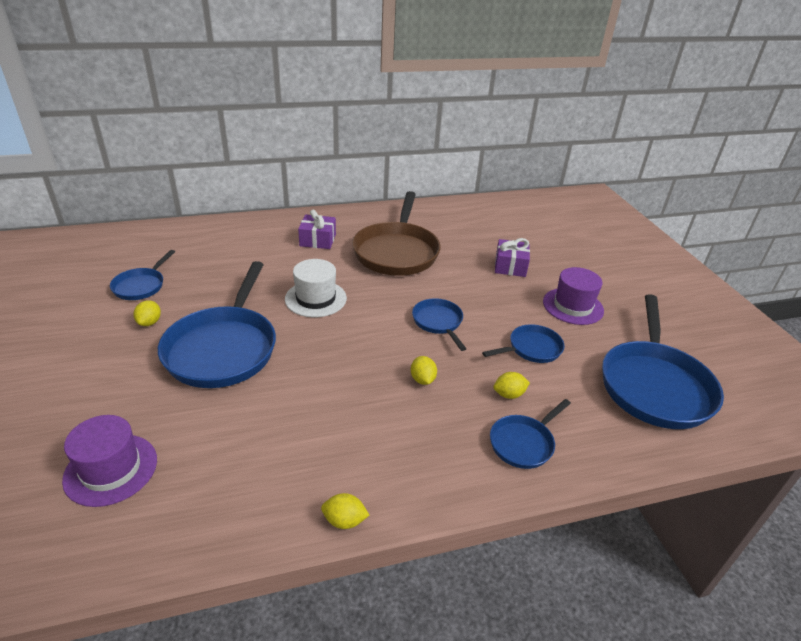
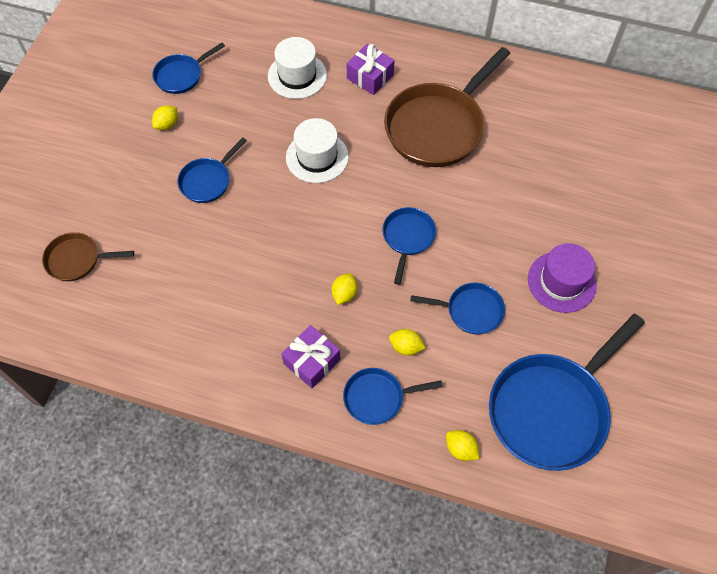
camera: 35 degrees right, 25 degrees up
(111, 469) = (77, 260): purple hat -> brown pan
(223, 348) = (207, 181): blue pan -> blue pan, size x0.50
(255, 256) = (297, 76): none -> white hat
(344, 520) = (199, 385): yellow lemon -> yellow lemon (460, 449)
(510, 266) = (543, 199): purple gift -> purple gift (312, 361)

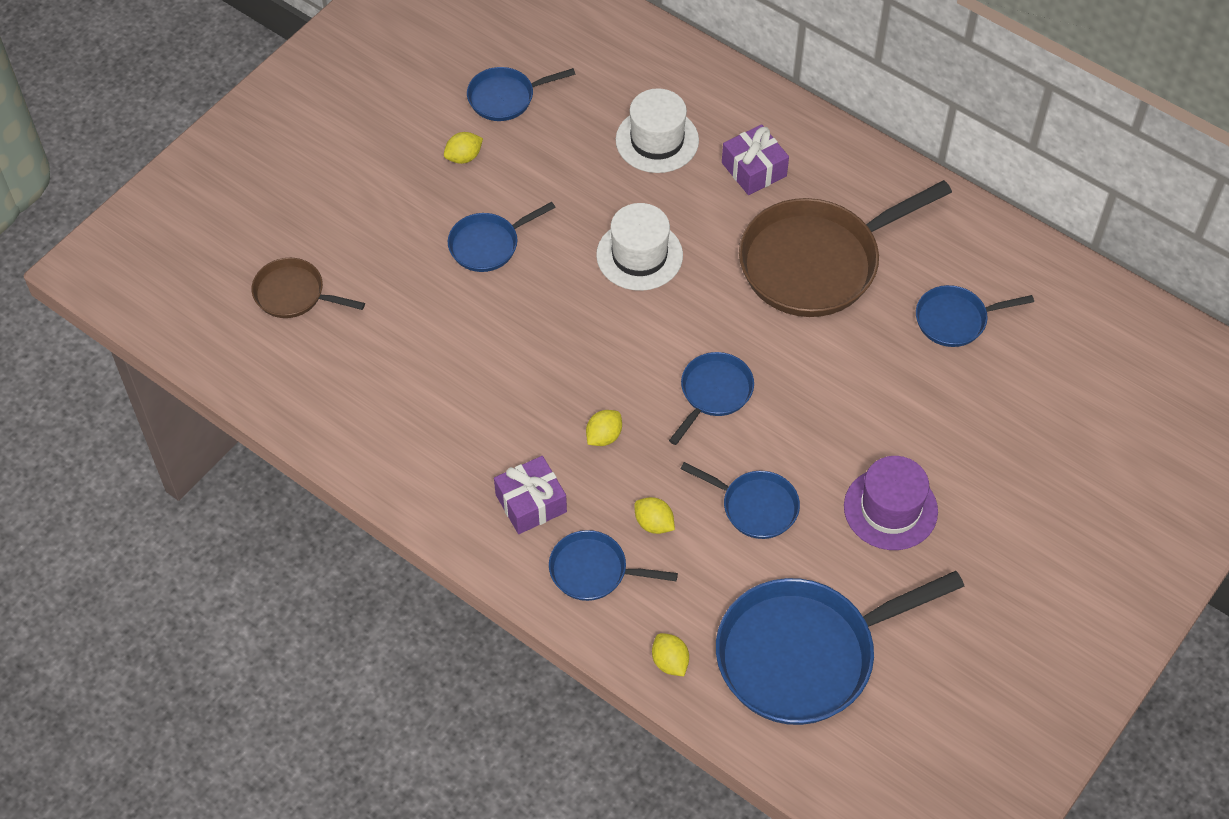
camera: 20 degrees right, 5 degrees down
(544, 138) = (955, 320): none -> blue pan

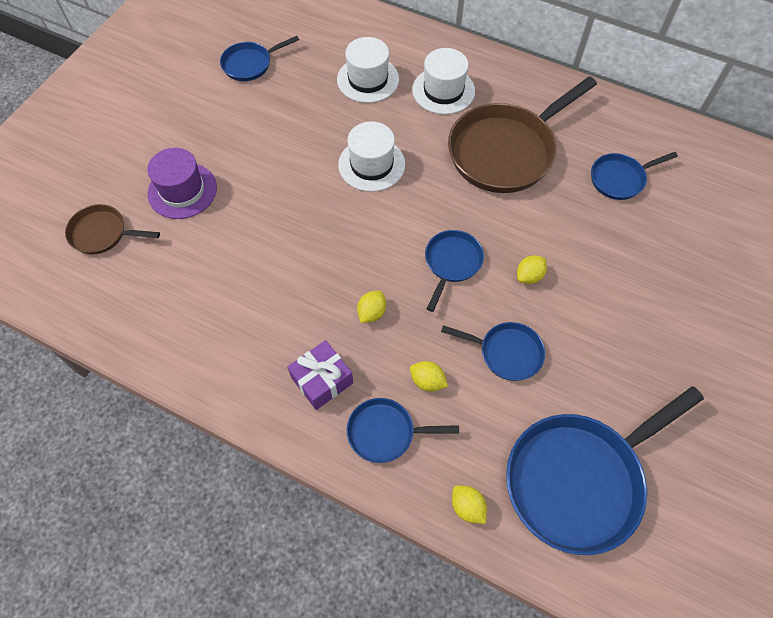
camera: 10 degrees left, 5 degrees up
(464, 157) = (225, 110): yellow lemon -> yellow lemon (529, 276)
(488, 245) = (253, 173): blue pan -> none
(754, 169) = (443, 90): purple gift -> white hat
(890, 509) = (614, 337): purple hat -> purple hat (182, 190)

